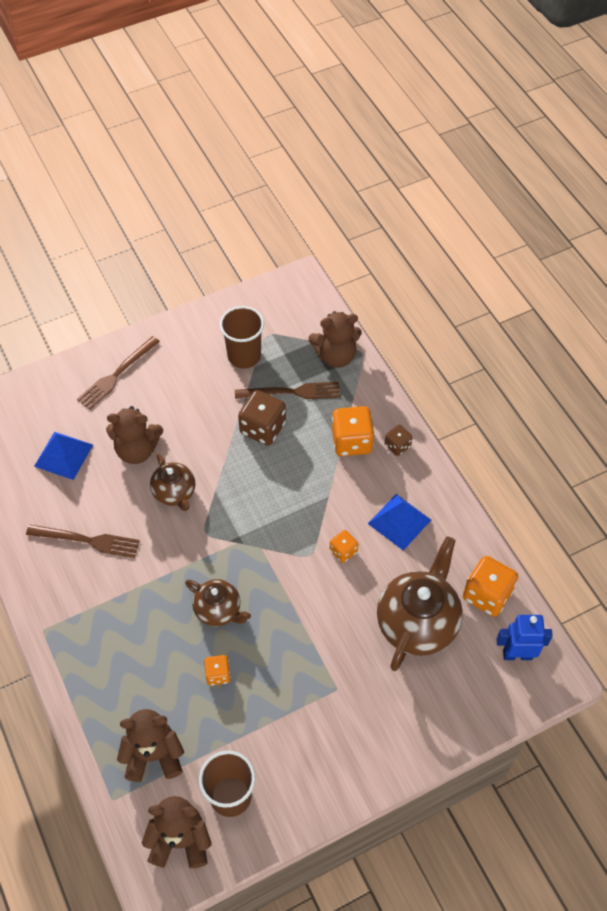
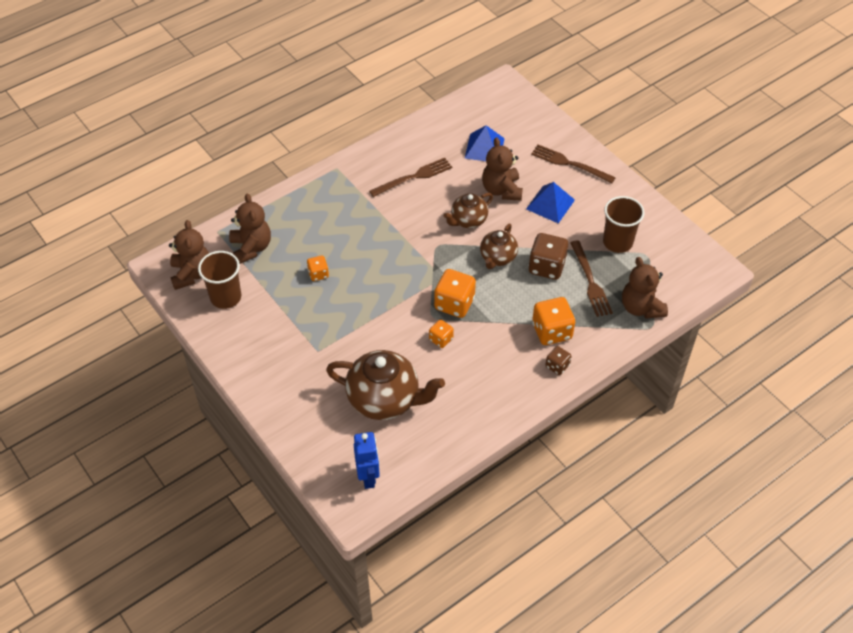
camera: 80 degrees right, 5 degrees down
(87, 540) = (414, 177): brown fork -> brown fork turned 120 degrees counterclockwise
(218, 610) = (371, 265): brown teapot -> brown teapot (497, 258)
(399, 521) = (479, 376): blue pyramid -> blue pyramid (550, 204)
(487, 595) = (421, 449): orange dice -> orange dice (454, 303)

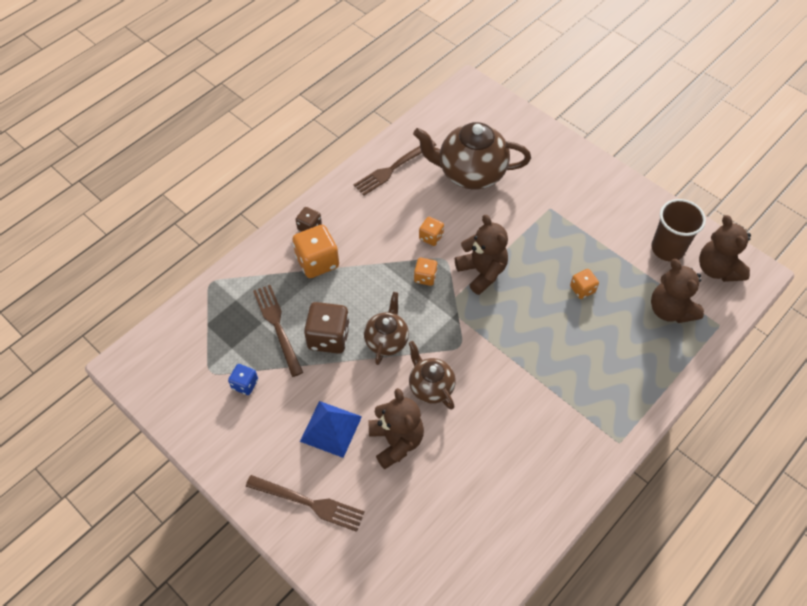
camera: 170 degrees right, 5 degrees up
(368, 477) = (466, 111): blue robot -> none
(414, 177) = (514, 444): brown fork -> brown fork (393, 168)
(454, 303) = (425, 277): orange dice -> orange dice, size x0.55
(468, 220) = (430, 387): brown teapot -> brown teapot turned 75 degrees counterclockwise
(484, 148) = (431, 512): blue pyramid -> none
(617, 242) = (245, 384): brown cup -> blue dice
(641, 307) = (221, 303): brown teddy bear -> brown teddy bear (482, 272)

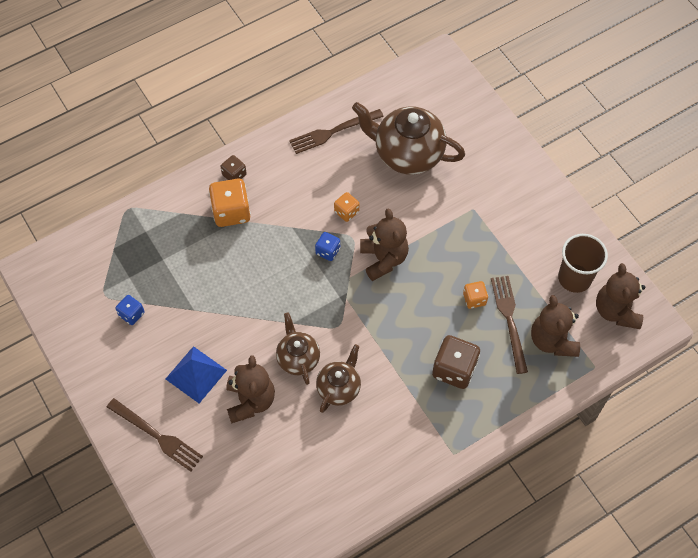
camera: 15 degrees right, 5 degrees up
(277, 326) = (176, 266): brown fork -> brown fork (509, 320)
(328, 337) = (219, 288): brown dice -> brown dice (454, 369)
(386, 340) = (272, 304): brown teapot -> brown teapot (339, 388)
(425, 277) = (328, 251): orange dice -> blue dice

